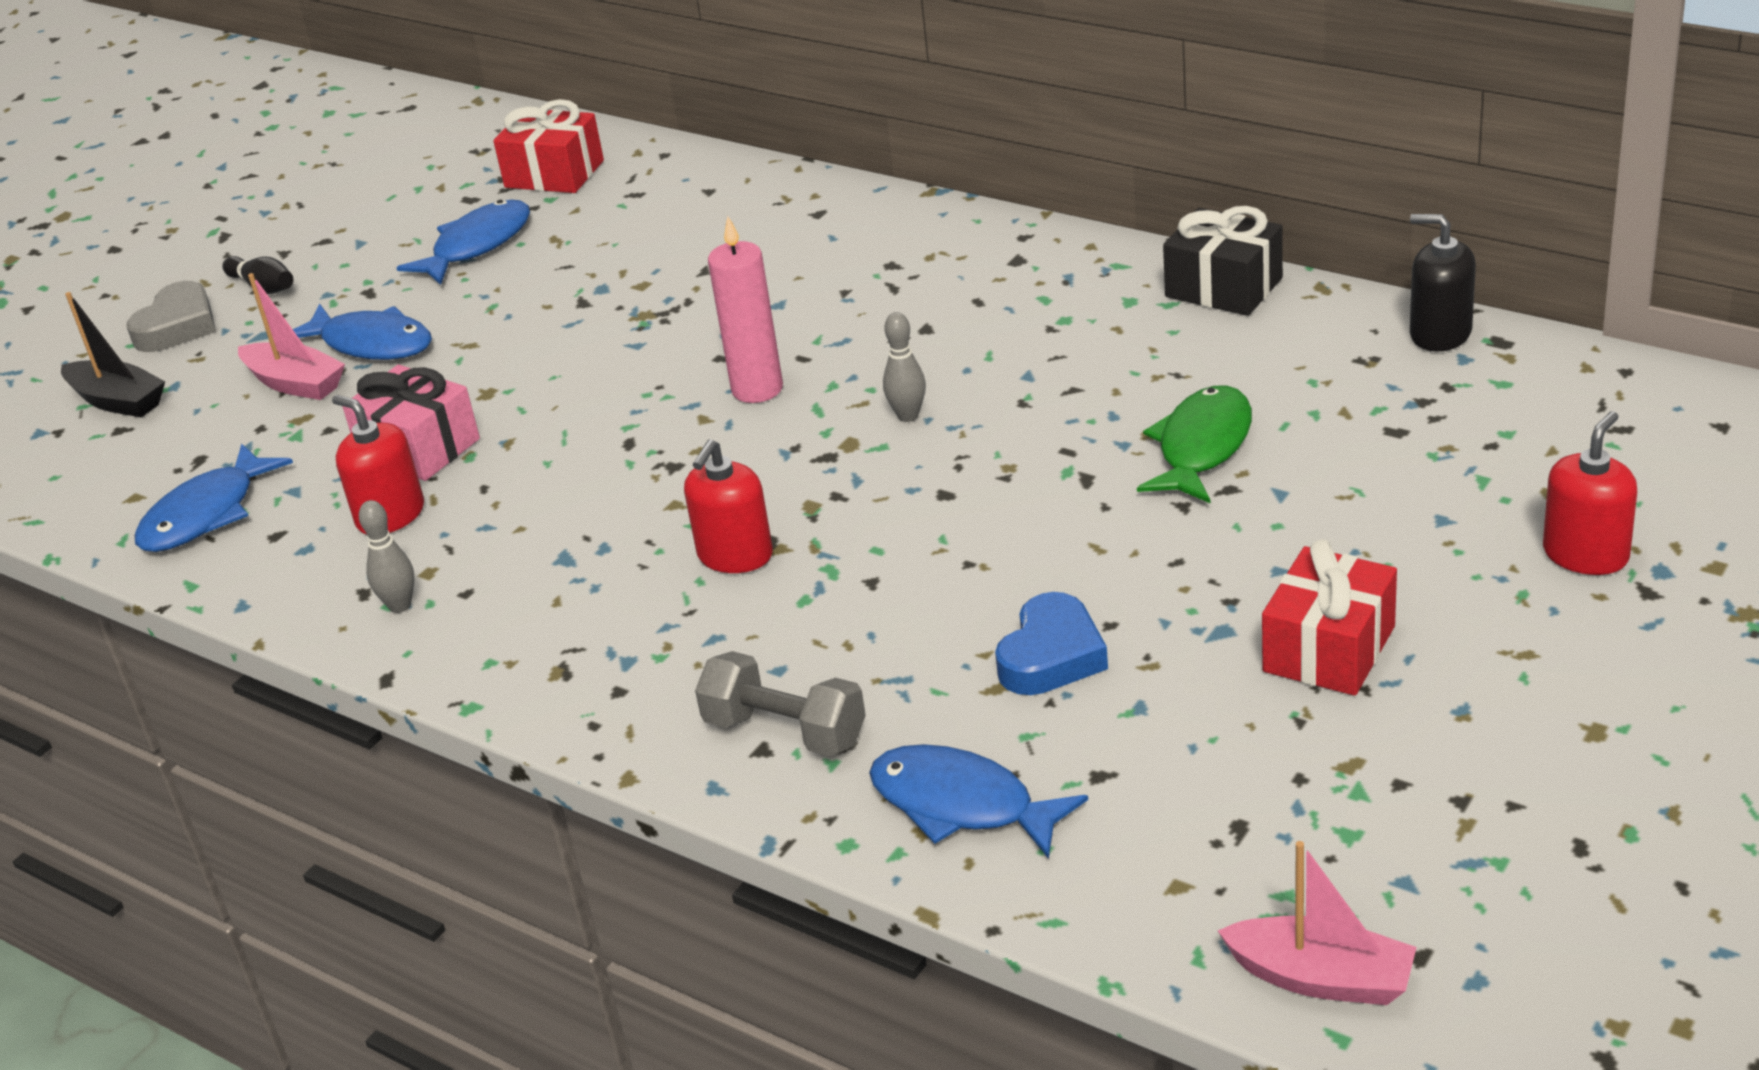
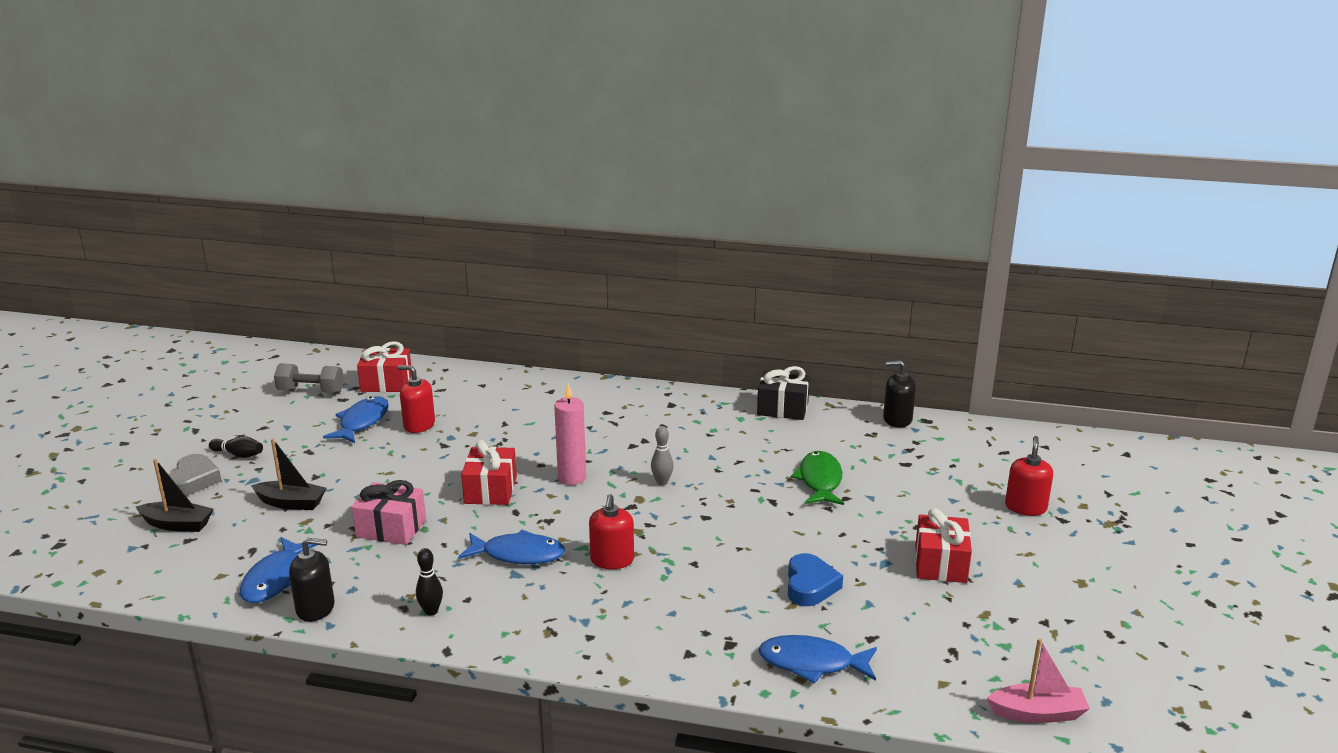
camera: 25 degrees left, 10 degrees down
(236, 573) = (315, 608): none -> black soap dispenser
(295, 384) = (291, 503): pink boat -> black boat
(372, 344) = (327, 478): blue fish -> blue fish (518, 554)
(390, 515) = (395, 565): red soap dispenser -> red soap dispenser (419, 425)
(400, 605) = (431, 611): grey bowling pin -> black bowling pin
(610, 397) = (490, 490): none -> red gift
(785, 731) = (696, 642): grey dumbbell -> grey dumbbell (311, 391)

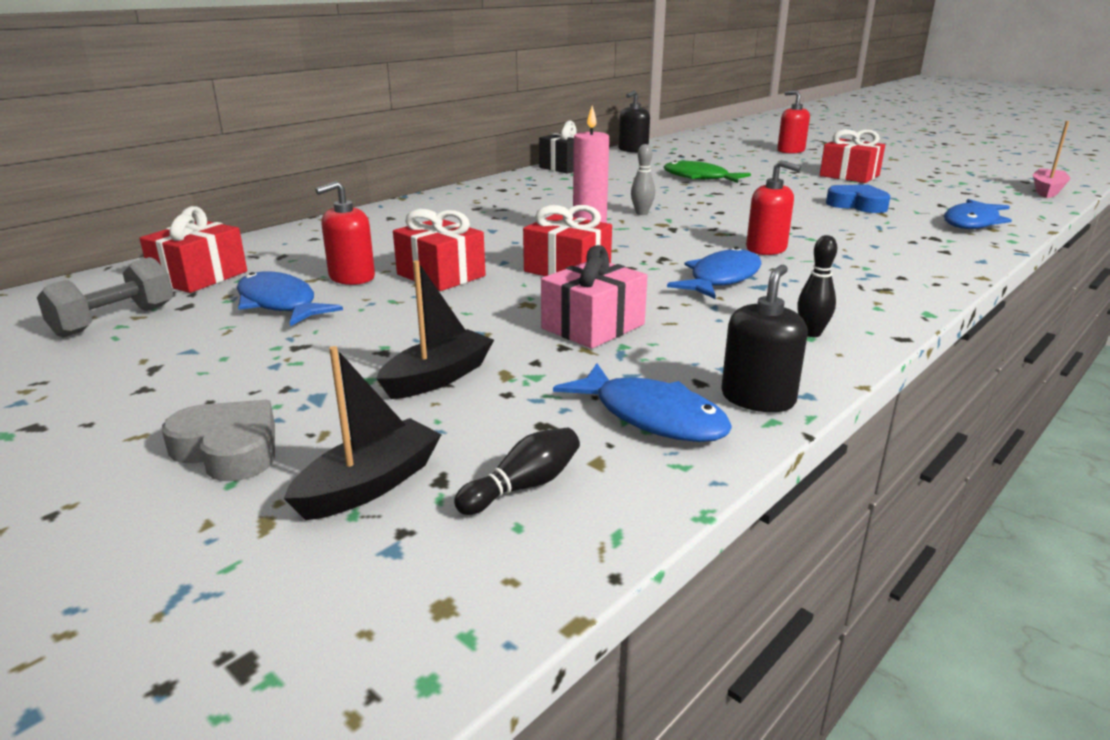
camera: 60 degrees left, 0 degrees up
(238, 454) = (209, 398): black bowling pin -> black bowling pin (523, 486)
(444, 451) = (441, 275): none -> red gift

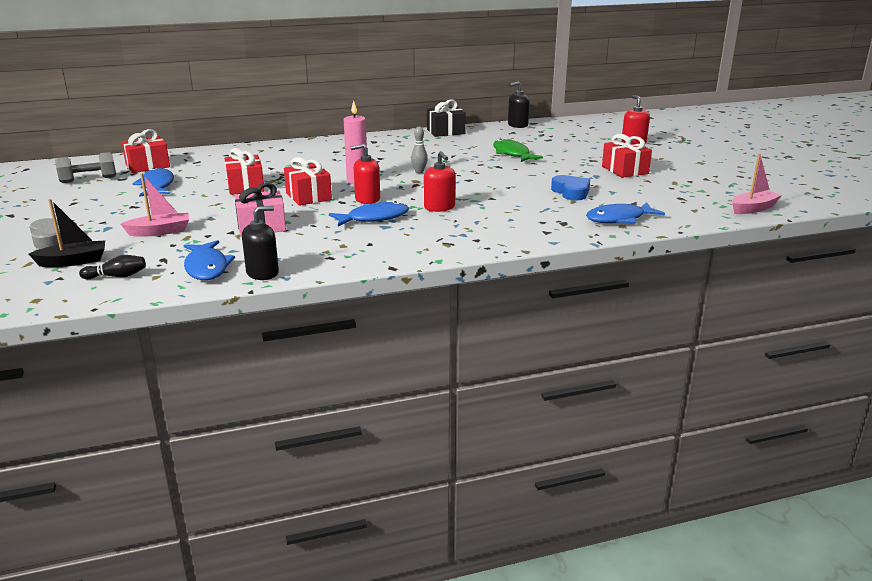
camera: 30 degrees right, 0 degrees up
(351, 277) = (206, 179): red soap dispenser -> red soap dispenser (367, 199)
(438, 377) = (160, 232): black boat -> pink boat
(811, 333) = (353, 254): black bowling pin -> none

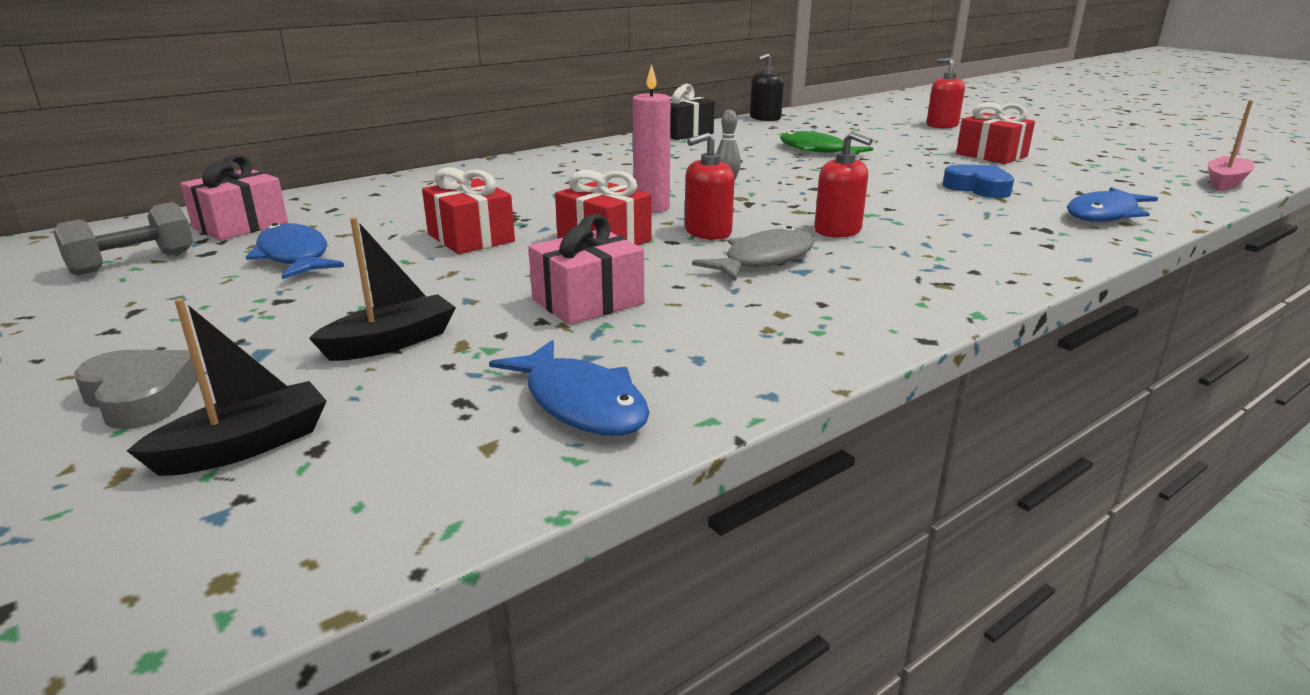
camera: 20 degrees left, 0 degrees up
(117, 276) = (393, 464): black bowling pin -> none
(147, 166) = (240, 225): red gift -> pink gift
(160, 232) = (392, 342): pink boat -> black boat
(262, 273) = (711, 394): black soap dispenser -> none
(374, 218) = (764, 260): blue fish -> grey fish

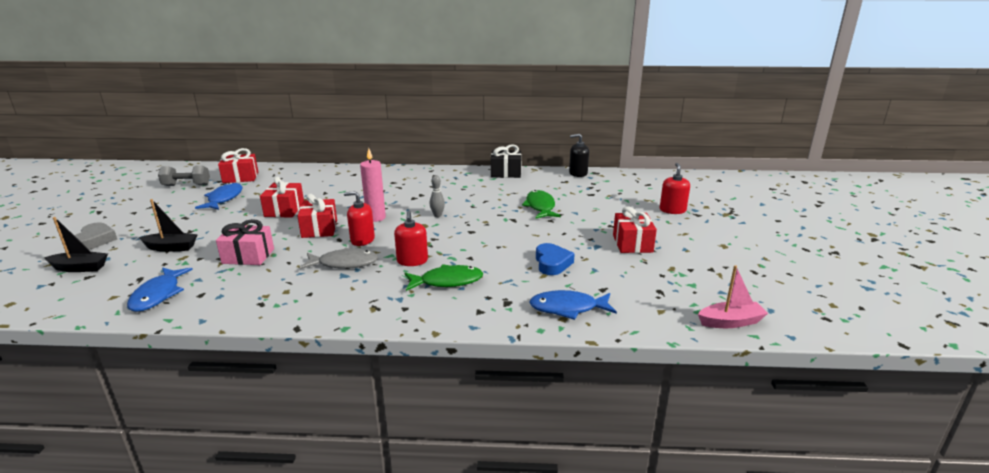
camera: 40 degrees right, 0 degrees up
(240, 225) = (240, 177): pink gift -> red gift
(936, 234) = (447, 281): none -> green fish

